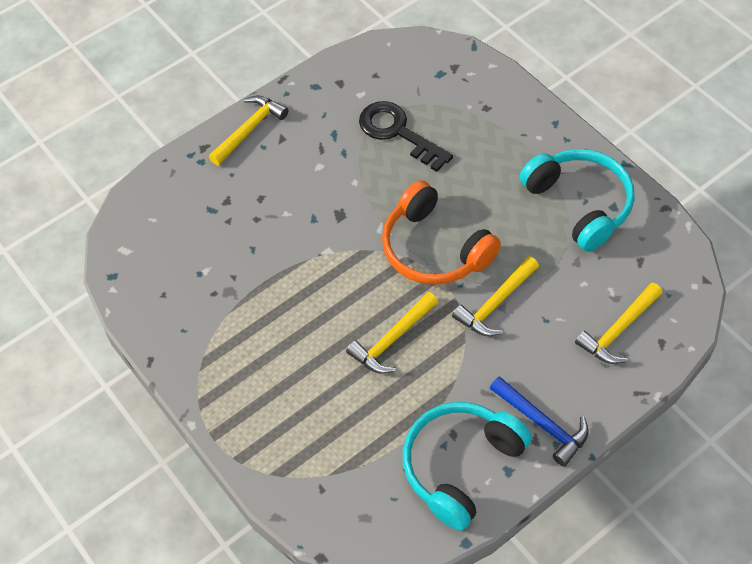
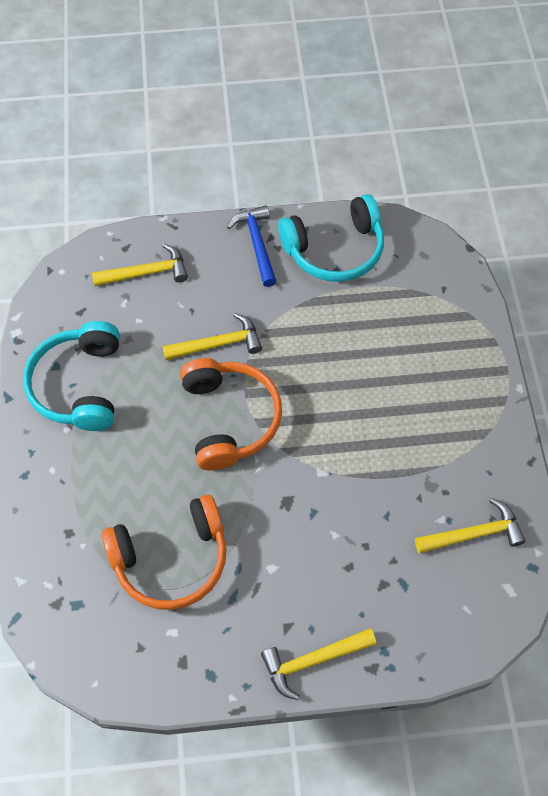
camera: 150 degrees left, 5 degrees up
(392, 339) = (319, 363): yellow hammer -> yellow hammer (473, 534)
(398, 132) = (171, 558): black key -> orange headphones

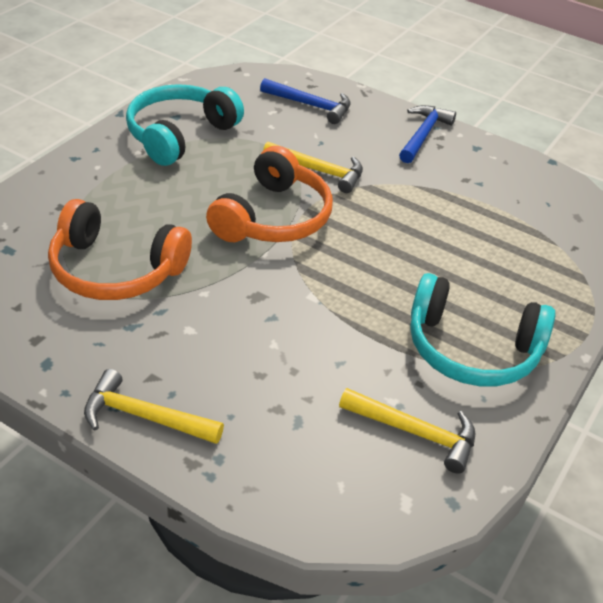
camera: 35 degrees right, 20 degrees down
(146, 273) = (310, 105): yellow hammer -> blue hammer
(334, 250) = (491, 171): turquoise headphones -> turquoise headphones (472, 349)

